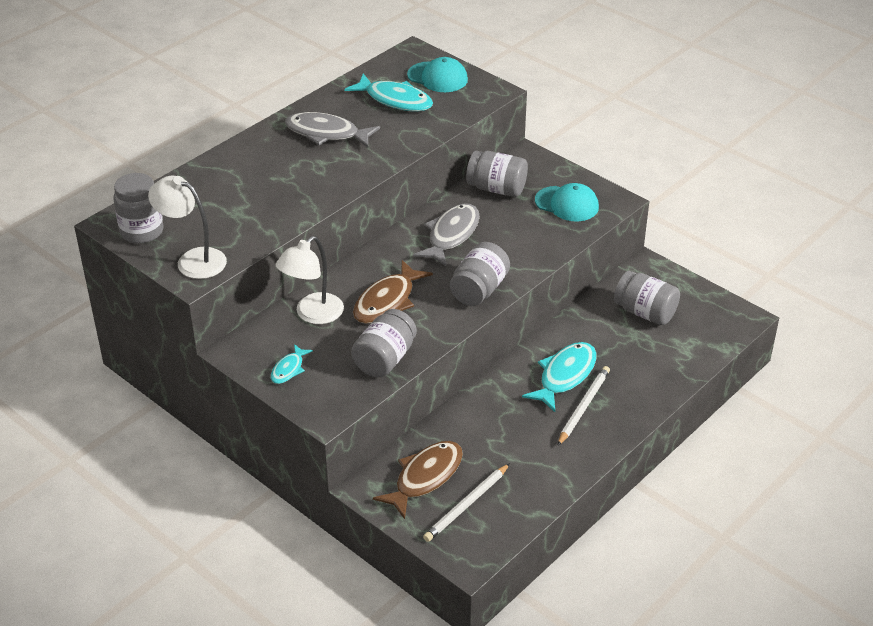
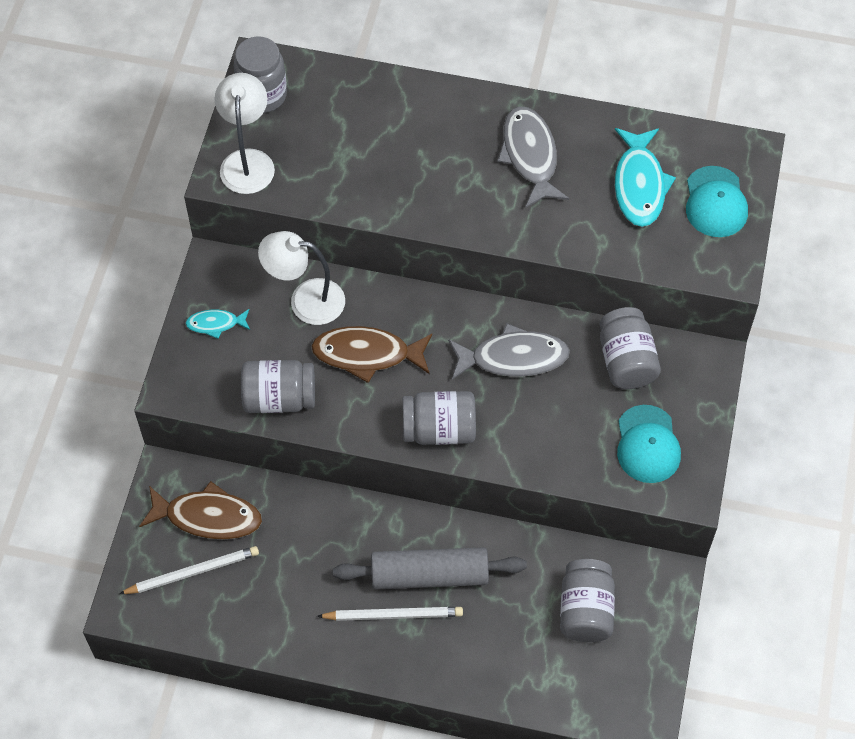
camera: 60 degrees right, 20 degrees up
(467, 505) = (192, 572): white pencil -> white pencil turned 150 degrees clockwise
(565, 376) = (429, 575): turquoise fish -> grey rolling pin

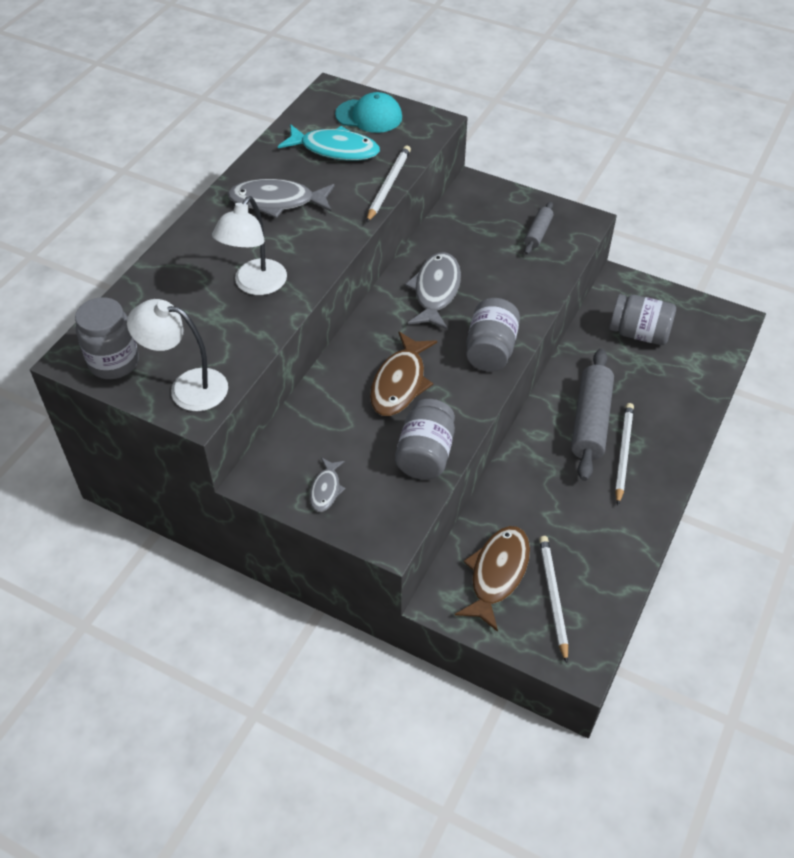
camera: 75 degrees left, 10 degrees down
(215, 324) = (326, 489): turquoise fish -> grey fish
(305, 300) = (326, 415): white lamp -> white lamp (255, 285)
(595, 252) = (388, 185): none -> white pencil
(626, 361) = (460, 228): grey jar -> none
(647, 444) = (538, 233): turquoise cap -> grey rolling pin

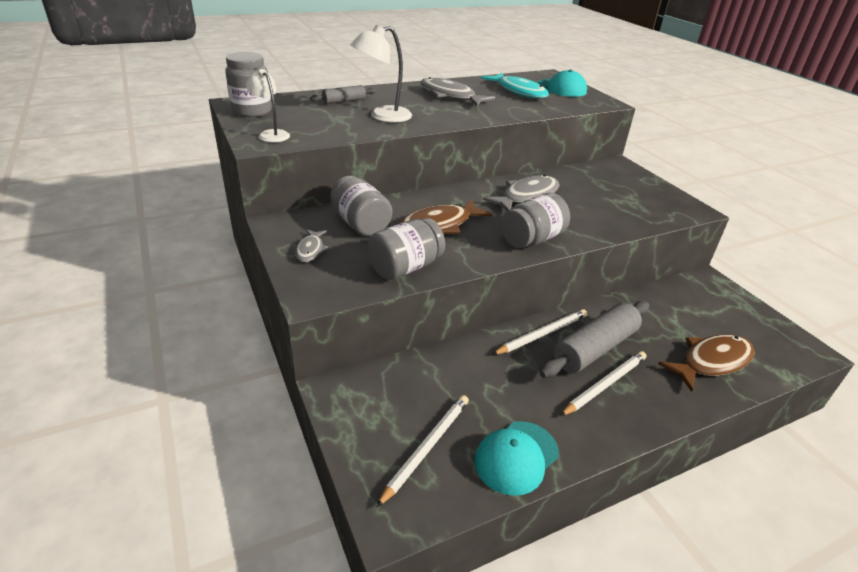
camera: 35 degrees right, 15 degrees down
(187, 387) = (271, 134): white lamp -> white lamp, size x0.66
(326, 489) = (310, 250): grey fish -> grey fish turned 45 degrees counterclockwise
(388, 185) = (535, 113): white pencil -> white pencil (542, 334)
(497, 574) = (399, 401): brown fish -> brown fish (712, 362)
(538, 233) = (645, 201): grey rolling pin -> grey rolling pin (344, 101)
(615, 559) = (516, 457): none -> turquoise cap
(639, 333) = (698, 317): grey jar -> grey jar (361, 224)

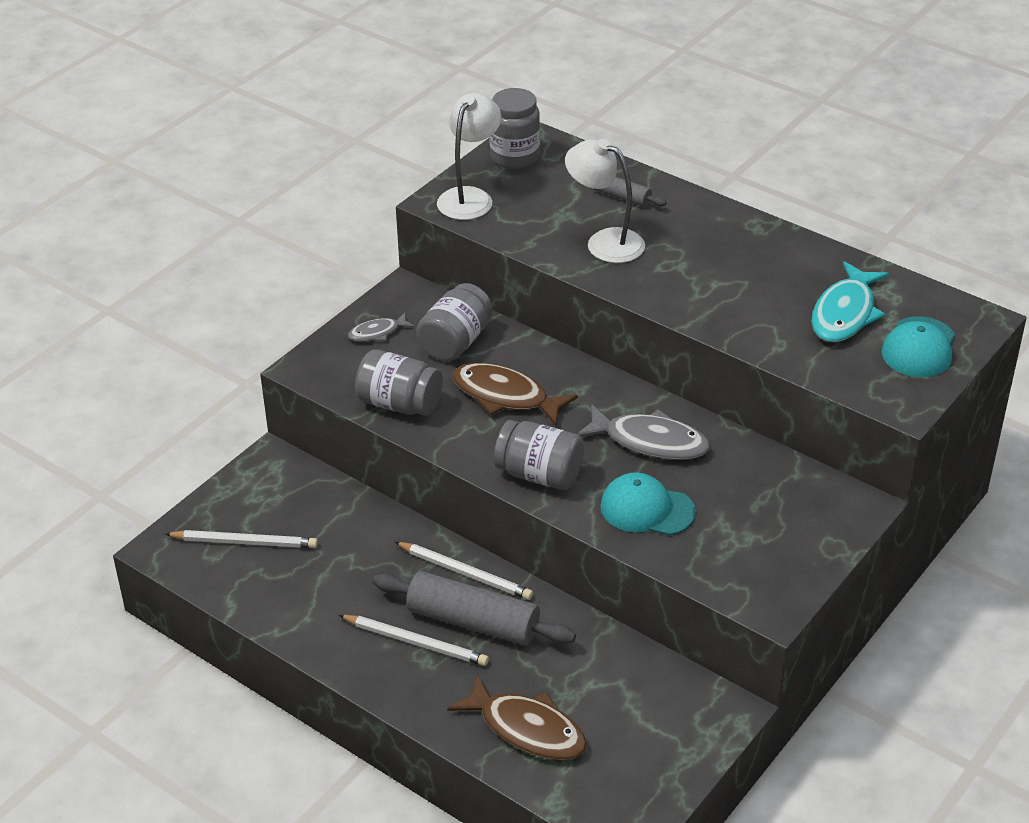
camera: 65 degrees right, 5 degrees up
(271, 134) = (470, 197): white lamp -> white lamp, size x1.51
(450, 96) = (745, 263): grey fish -> none
(516, 457) = (271, 602): turquoise cap -> turquoise cap (647, 509)

